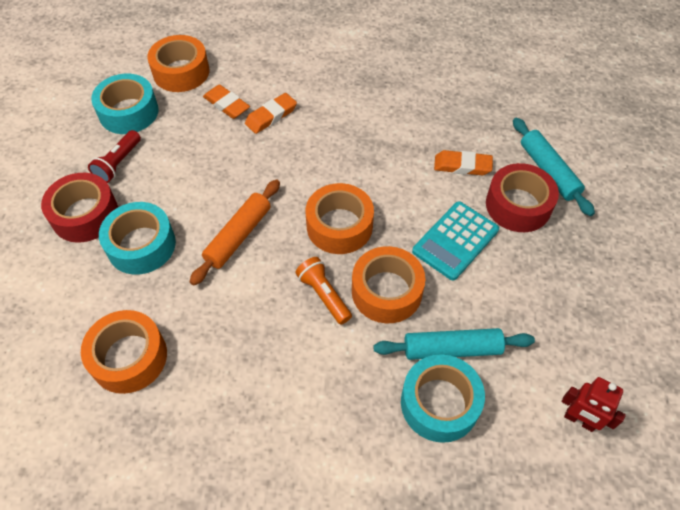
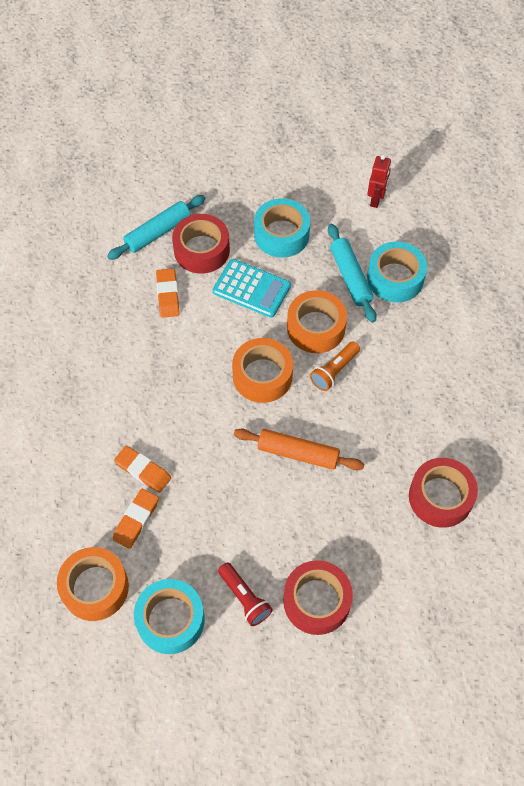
camera: 105 degrees left, 5 degrees up
(118, 163) = (244, 598): red flashlight -> red flashlight turned 45 degrees clockwise
(129, 357) = (440, 497): orange tape -> red tape
(141, 245) = (333, 533): turquoise tape -> turquoise tape (281, 234)

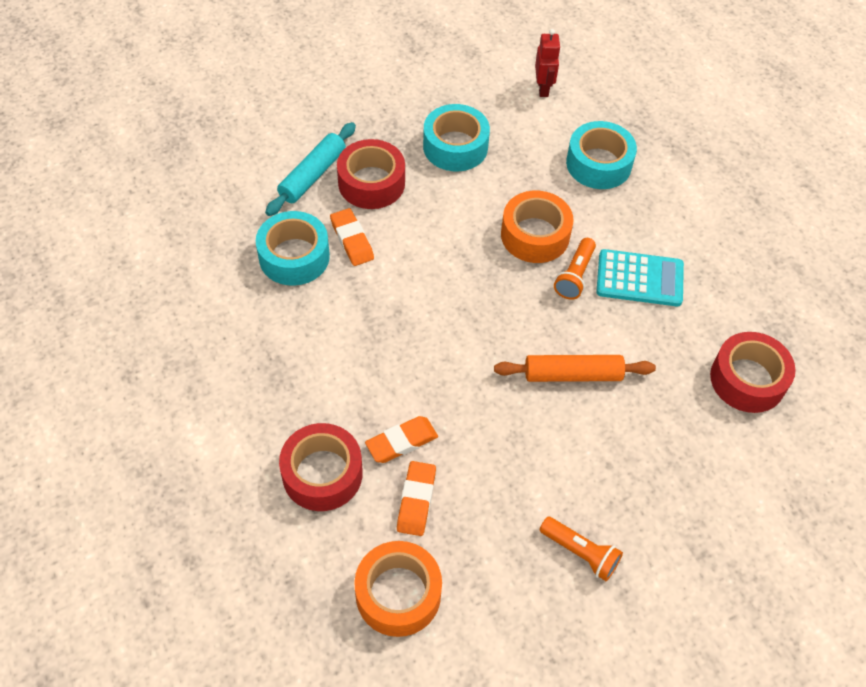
camera: 20 degrees left, 5 degrees down
(143, 471) = (401, 442): orange eraser -> orange eraser turned 45 degrees counterclockwise
(170, 620) = (504, 604): turquoise tape -> turquoise tape (294, 256)
(244, 598) = (580, 553): red flashlight -> orange flashlight
(251, 289) = (445, 211): turquoise calculator -> turquoise calculator (639, 279)
(262, 376) = (497, 301): orange tape -> none
(316, 601) = (663, 532): red tape -> red tape (322, 474)
(350, 277) = (550, 173): turquoise rolling pin -> none

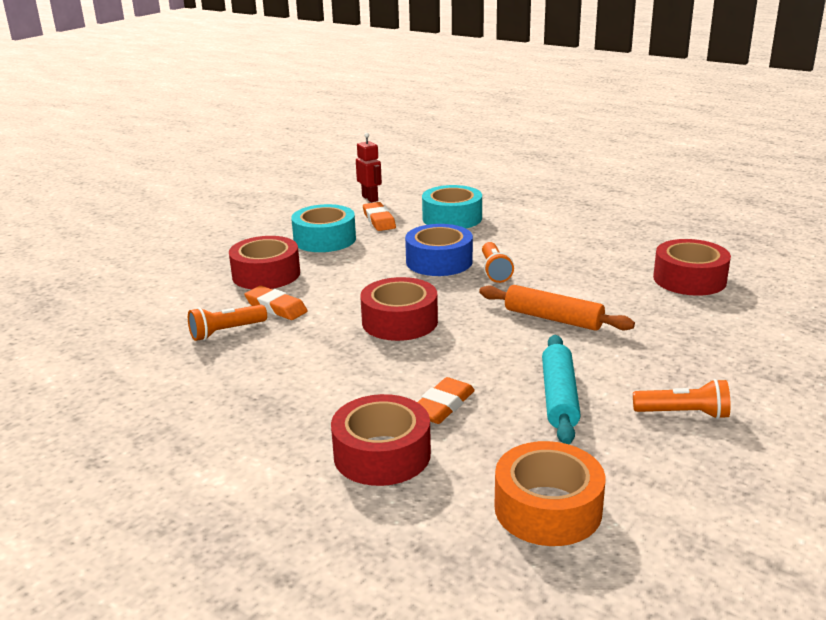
camera: 25 degrees left, 30 degrees down
(294, 256) = (226, 332): turquoise tape -> orange flashlight
(313, 175) = (205, 285): turquoise rolling pin -> turquoise rolling pin (559, 397)
(416, 500) = (496, 437): orange eraser -> orange eraser (379, 220)
(440, 312) = (400, 321): none -> red tape
(535, 235) = (439, 261): orange tape -> blue tape
(572, 375) = (553, 319): orange rolling pin -> orange rolling pin turned 60 degrees clockwise
(639, 279) = (547, 258): turquoise calculator -> none

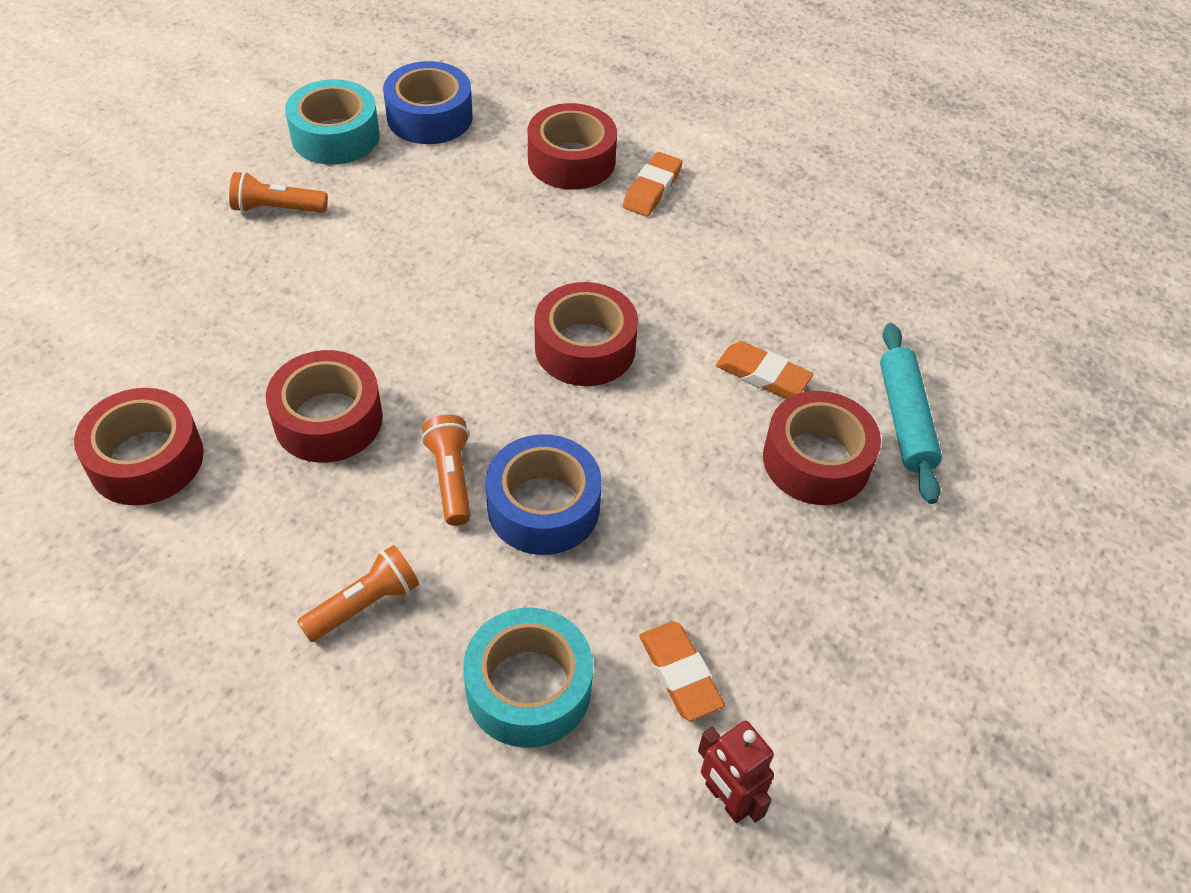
camera: 170 degrees right, 25 degrees up
(226, 332) = (804, 323): orange flashlight -> orange flashlight (365, 604)
(324, 239) = (763, 585): turquoise tape -> turquoise tape (335, 136)
(442, 406) = (519, 214): orange eraser -> orange eraser (652, 189)
(548, 508) = (429, 117): orange tape -> blue tape
(553, 319) = (379, 357): orange rolling pin -> none
(559, 397) = (398, 226): turquoise rolling pin -> turquoise rolling pin (904, 419)
(579, 293) = (328, 419): none -> red tape

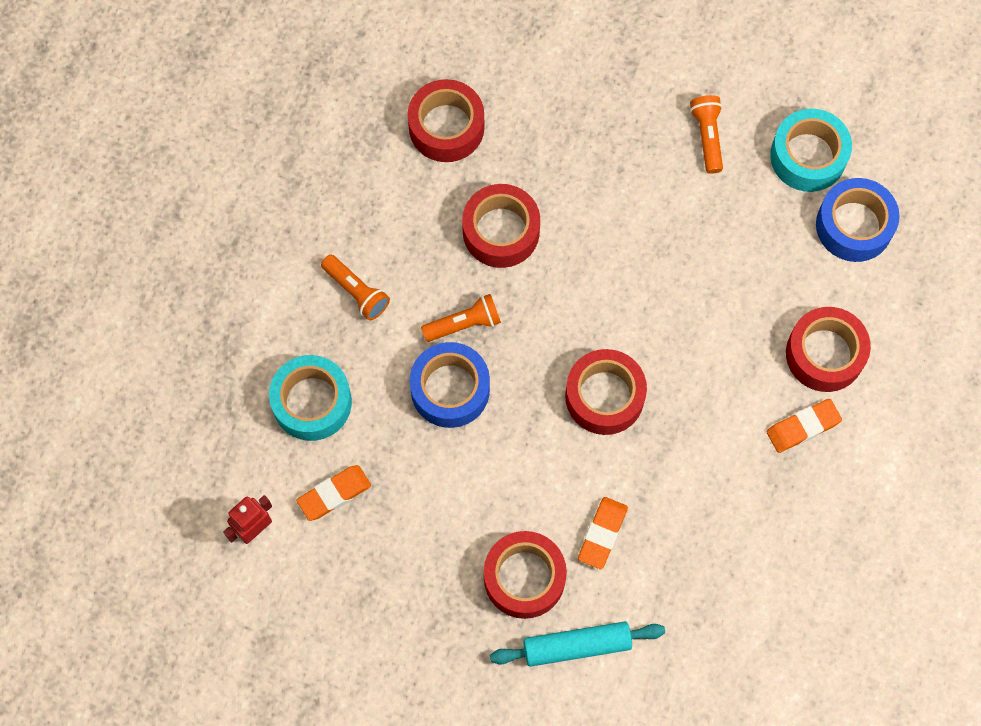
camera: 85 degrees right, 20 degrees up
(652, 189) = (803, 427): orange eraser -> orange eraser turned 45 degrees counterclockwise

